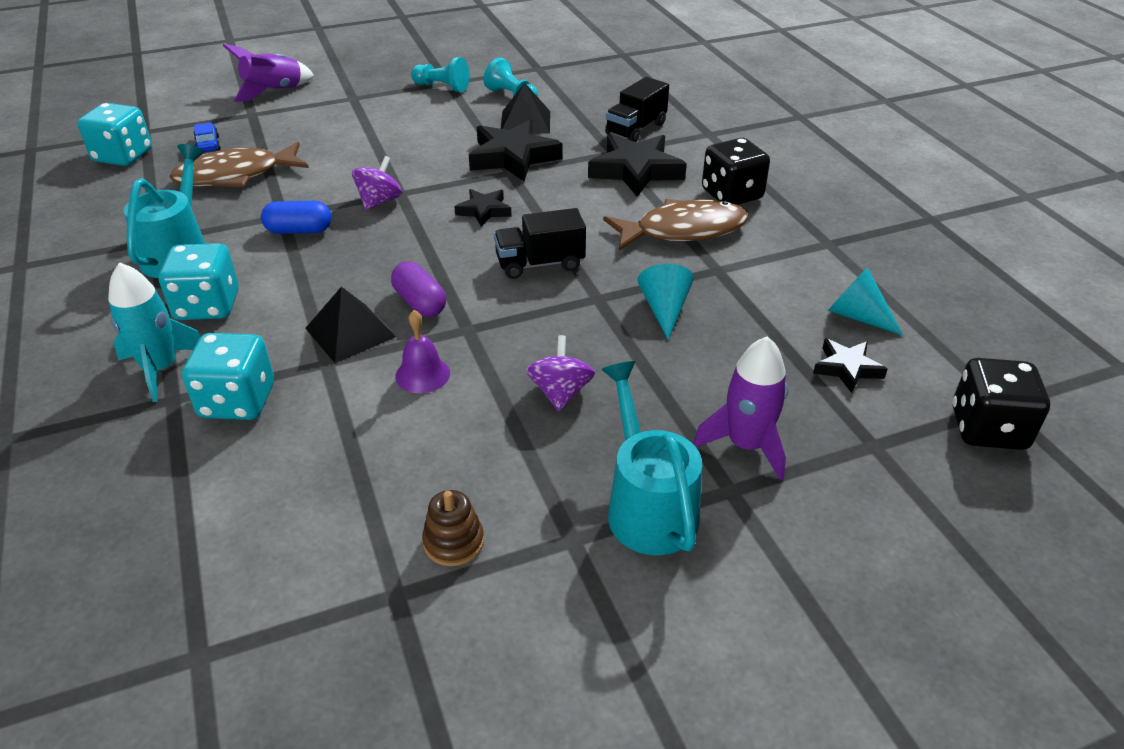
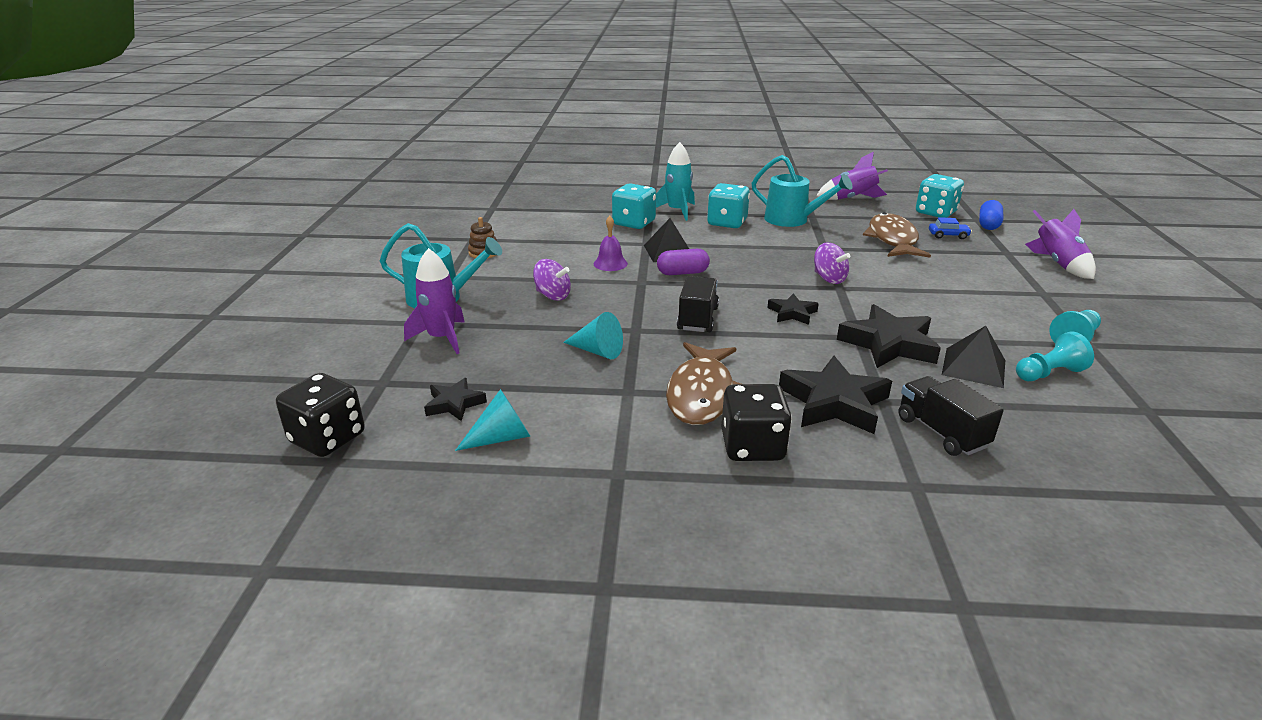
camera: 115 degrees right, 10 degrees down
(71, 217) = (852, 199): none -> purple rocket
(299, 230) = (800, 250): blue capsule -> blue capsule (988, 225)

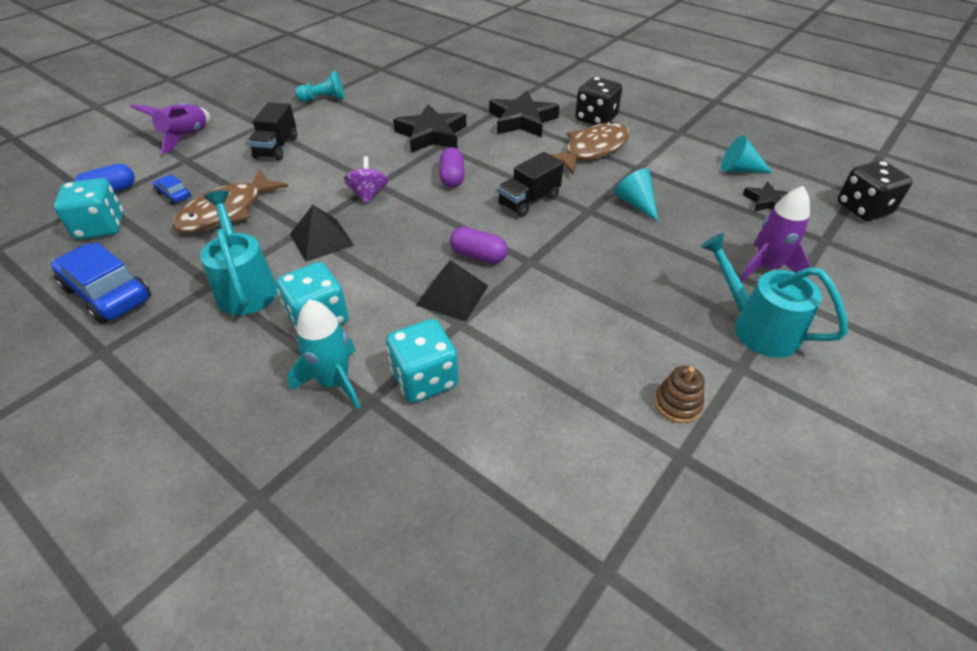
camera: 145 degrees left, 15 degrees up
(553, 296) = (633, 279): purple spinning top -> none
(610, 263) = (535, 304): purple bell -> none
(792, 313) = (452, 177): black star -> purple capsule
(852, 199) = (107, 294): purple rocket -> blue car
(941, 432) = (492, 93): black truck -> black truck (276, 148)
(973, 367) = (413, 108): black pyramid -> black pyramid (321, 239)
(1048, 373) = (383, 93): turquoise pawn -> none

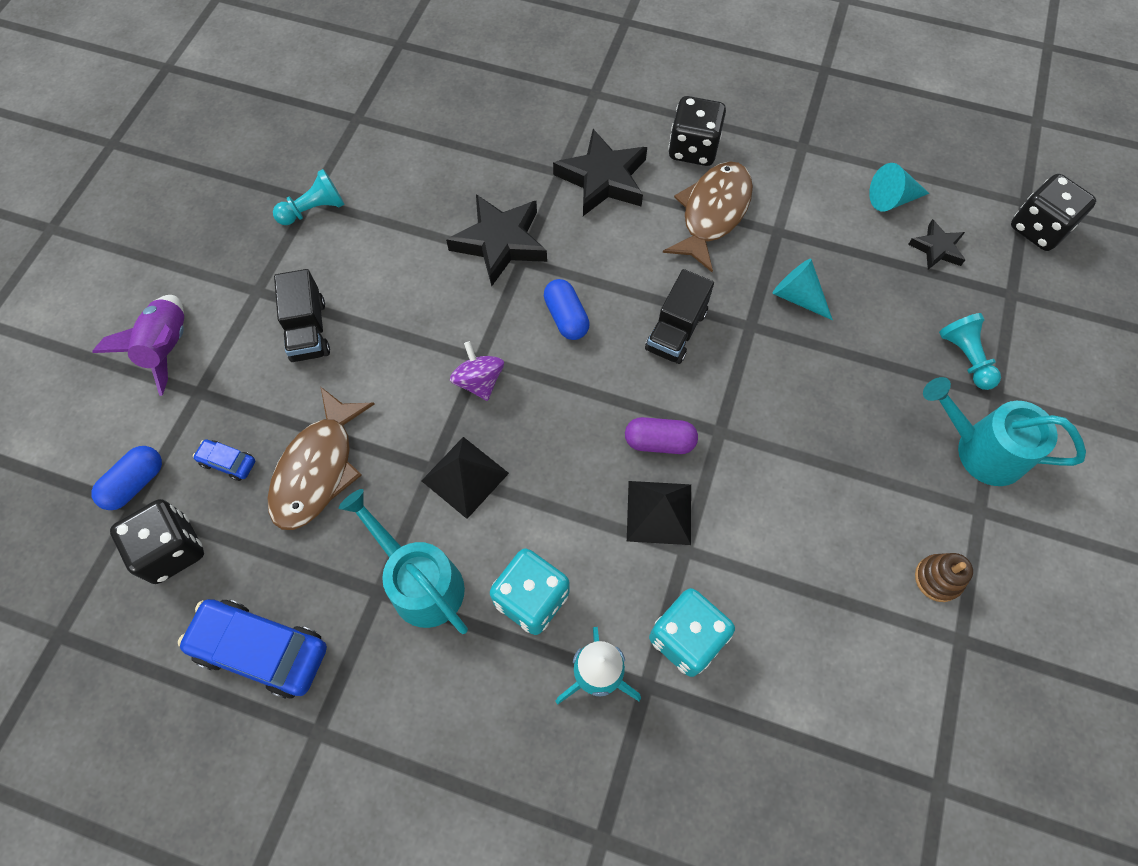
camera: 20 degrees left, 20 degrees up
(101, 227) = (172, 550): turquoise dice -> black dice
(452, 177) = (566, 317): purple capsule -> blue capsule
(766, 267) = (965, 357): purple rocket -> turquoise pawn

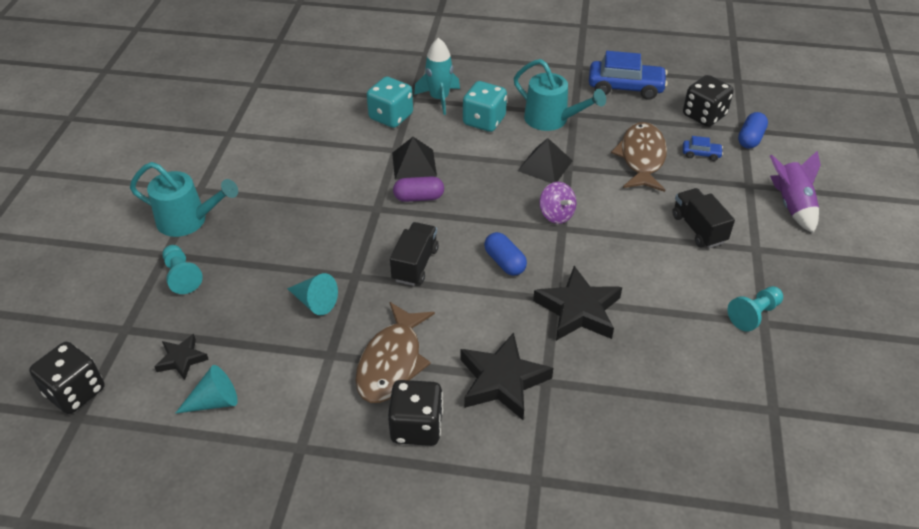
camera: 170 degrees right, 20 degrees down
(938, 579) = (236, 156): brown stacking toy -> none

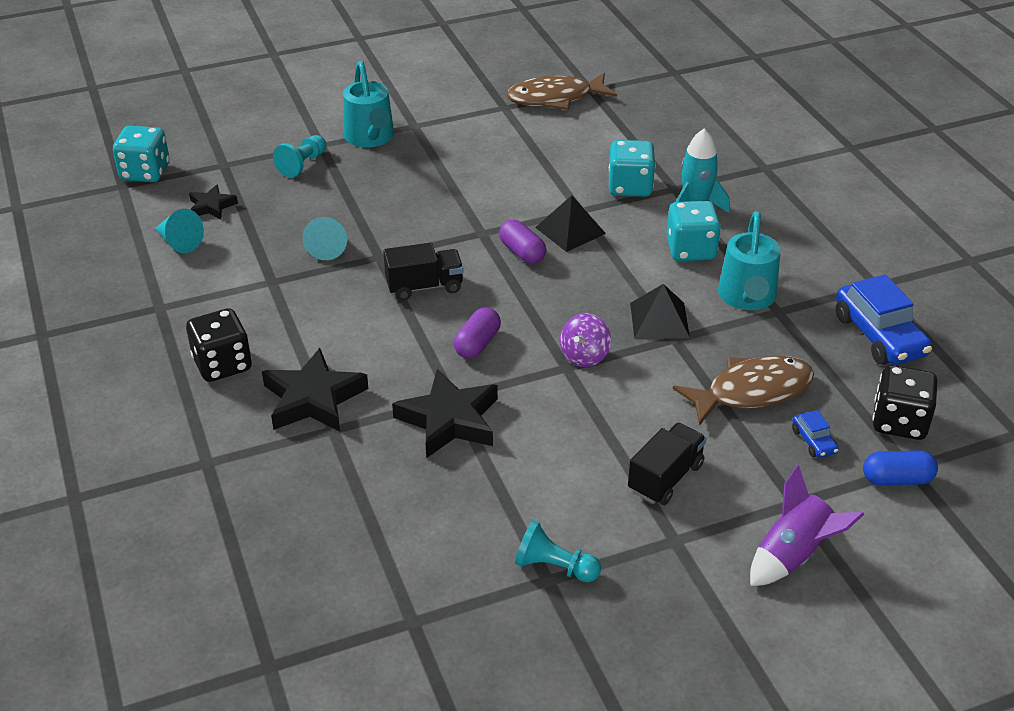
camera: 60 degrees right, 5 degrees down
(75, 392) = (145, 172): black dice -> turquoise dice
(392, 362) = (288, 321): brown fish -> brown fish (555, 98)
(504, 262) = (477, 344): blue capsule -> purple capsule

